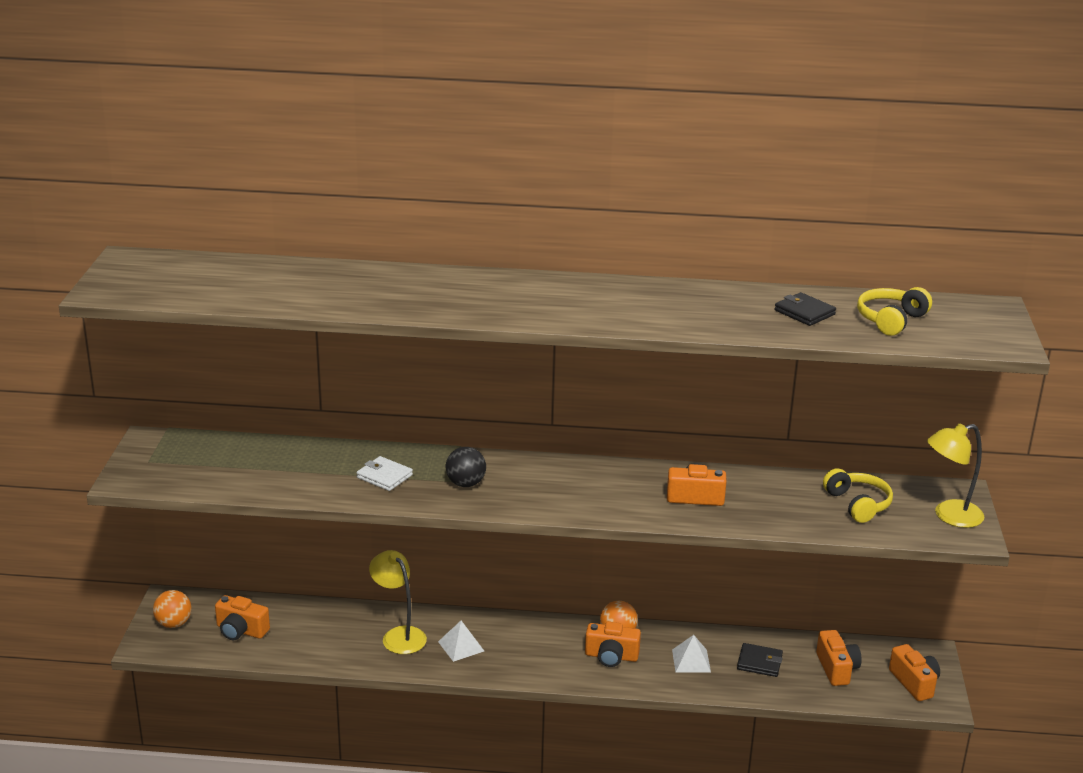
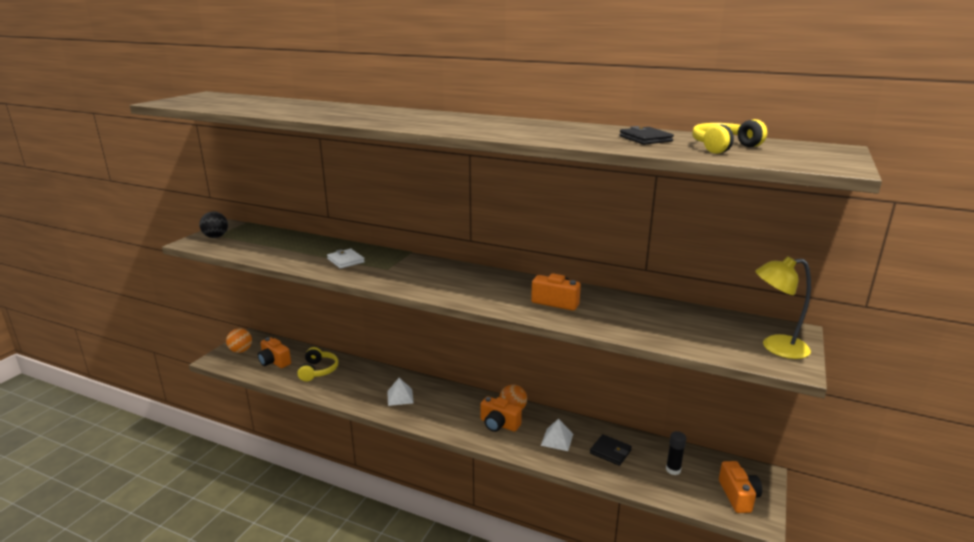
camera: 20 degrees right, 5 degrees down
(399, 635) = (365, 382): yellow lamp -> none
(465, 484) = (394, 271): black ball -> black ball (216, 237)
(836, 668) = (673, 470): orange camera -> black glue stick
(858, 504) = (692, 326): yellow headphones -> yellow headphones (318, 370)

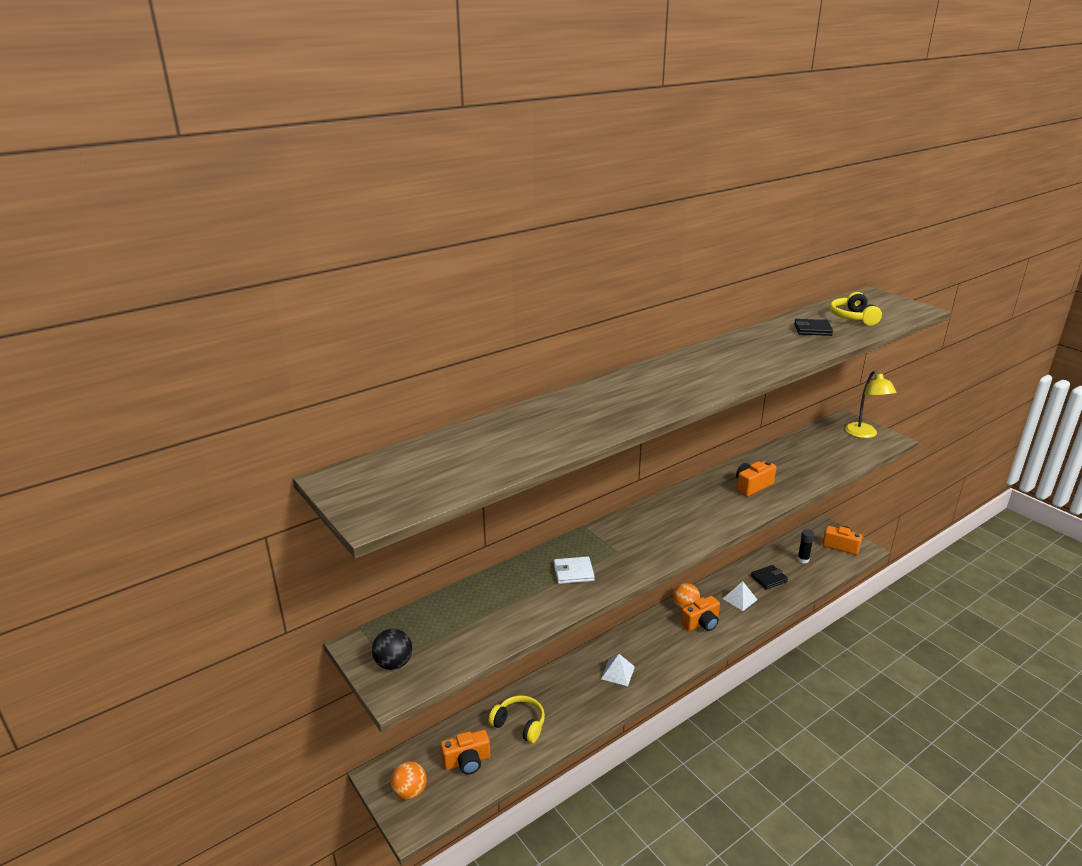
camera: 60 degrees left, 5 degrees up
(775, 347) = (864, 434): yellow lamp -> yellow lamp turned 45 degrees counterclockwise

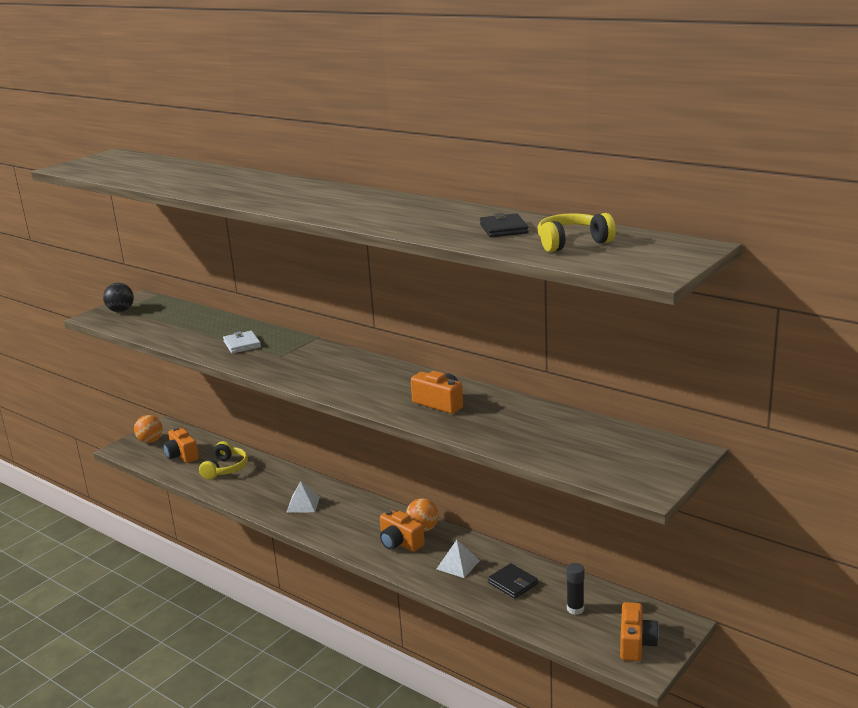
camera: 75 degrees right, 5 degrees down
(864, 434) = (648, 468): yellow lamp -> none

